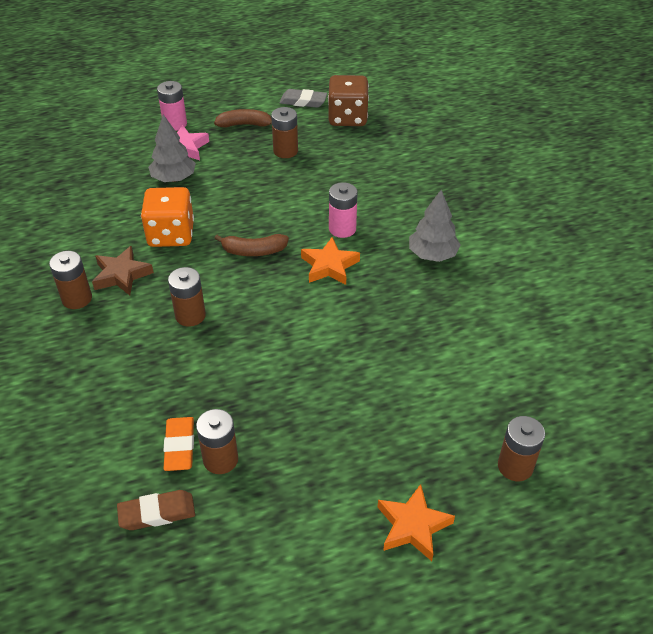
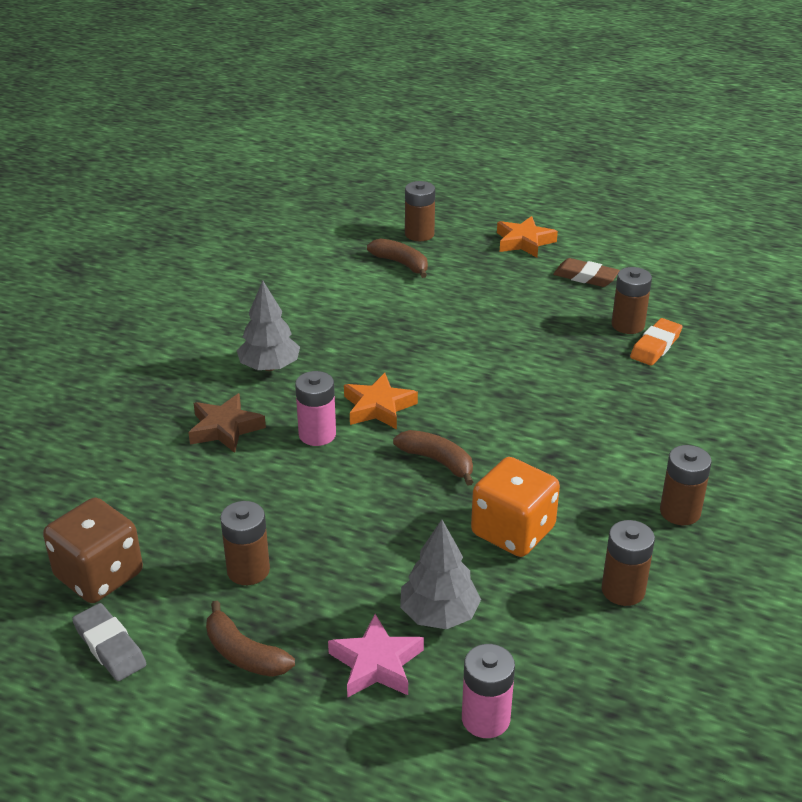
camera: 140 degrees left, 10 degrees down
(122, 275) = (609, 512): brown star -> brown star (225, 428)
(157, 513) = (702, 319): brown eraser -> brown eraser (585, 277)
(175, 124) = (343, 727): pink battery -> pink battery (485, 719)
(190, 315) = (565, 433): brown battery -> brown battery (623, 590)
(479, 412) = (401, 264): none -> brown banana

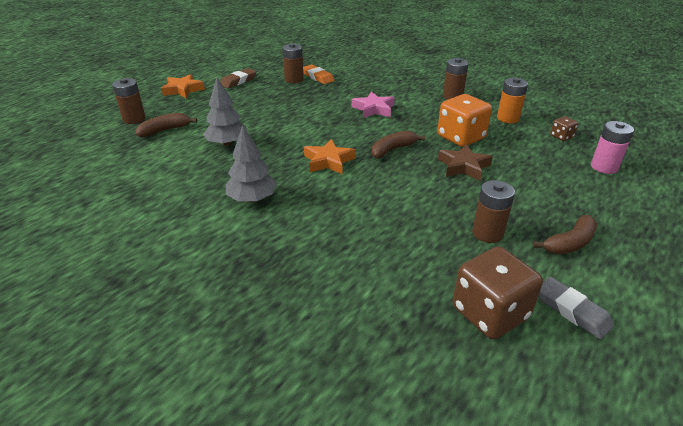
camera: 75 degrees left, 0 degrees up
(109, 646) = (572, 311): grey eraser -> grey eraser turned 75 degrees clockwise
(225, 428) = (320, 228): brown star -> brown star (463, 166)
(317, 434) = (347, 188): pink battery -> none
(376, 664) = (570, 194): pink star -> pink star (373, 109)
(439, 615) = (528, 169): grey tree -> grey tree (227, 143)
(583, 666) = (561, 136): none -> brown dice
(623, 590) = (508, 118): brown battery -> orange battery

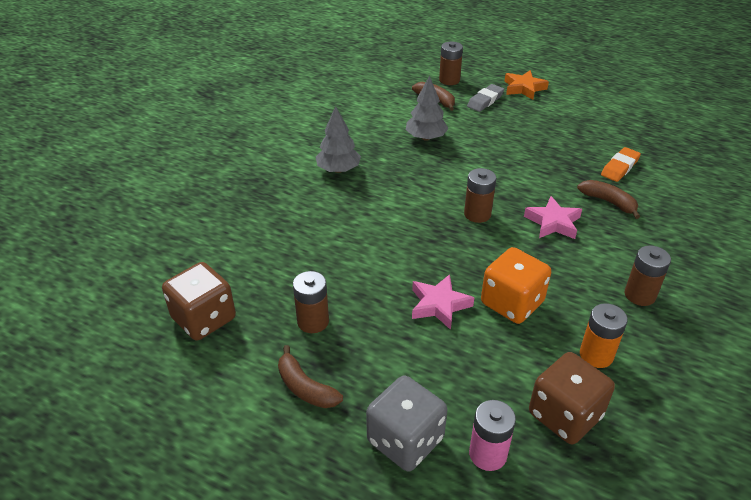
camera: 80 degrees right, 5 degrees up
(238, 81) = (568, 115): brown eraser -> none
(294, 79) = (599, 151): brown battery -> brown battery (477, 214)
(328, 161) = (415, 203): orange star -> none
(393, 149) = (457, 246): brown banana -> brown banana (609, 202)
(463, 166) = (439, 305): brown star -> pink star
(561, 136) = (565, 415): brown dice -> brown dice, size x2.10
(572, 311) = (206, 375): grey eraser -> grey eraser (485, 101)
(606, 198) = (405, 440): none -> grey dice

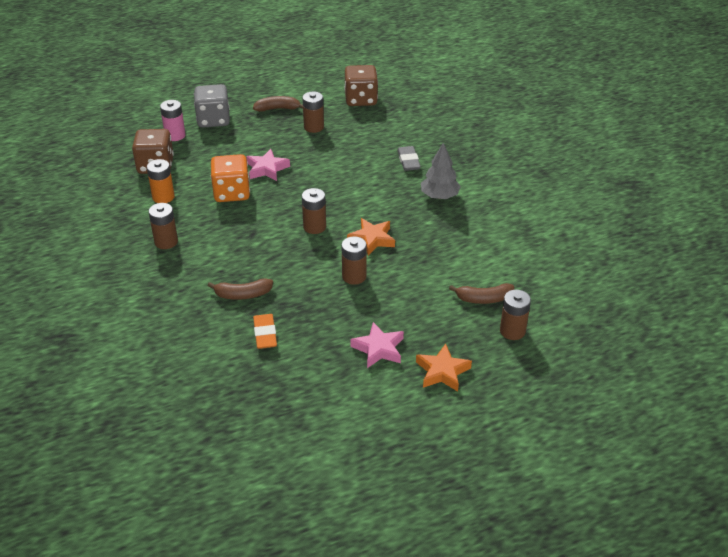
camera: 130 degrees right, 0 degrees up
(426, 138) = (431, 258): grey tree -> none
(446, 175) = (372, 239): none -> orange star
(485, 101) = (449, 329): grey eraser -> grey eraser (408, 161)
(501, 161) = (354, 276): none -> brown battery
(553, 223) = (262, 253): pink star -> pink star (378, 349)

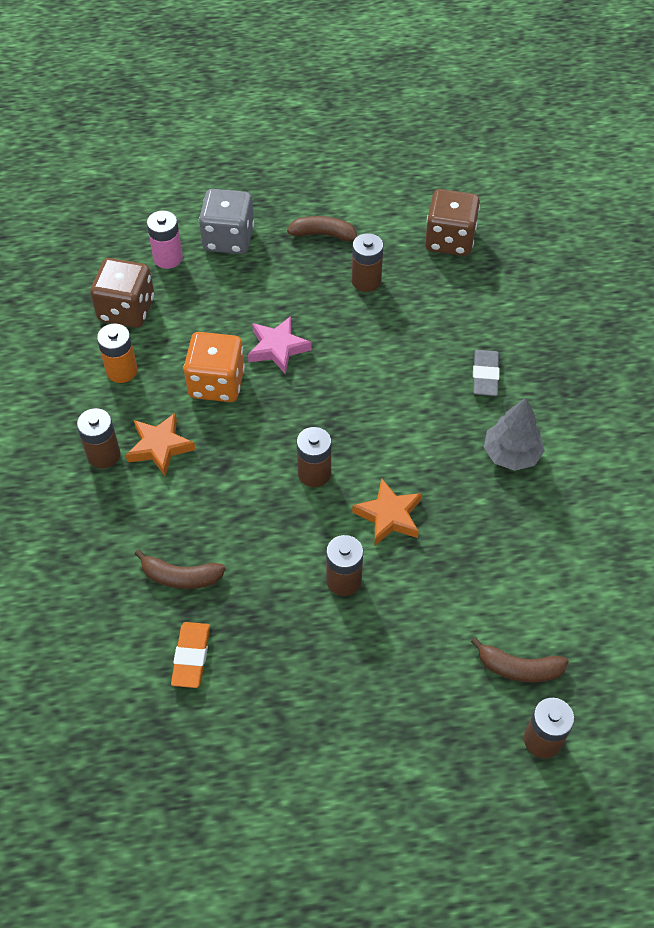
camera: 15 degrees right, 15 degrees up
(378, 349) = (340, 724): pink star -> none
(442, 371) = (418, 790): orange star -> orange star (160, 447)

